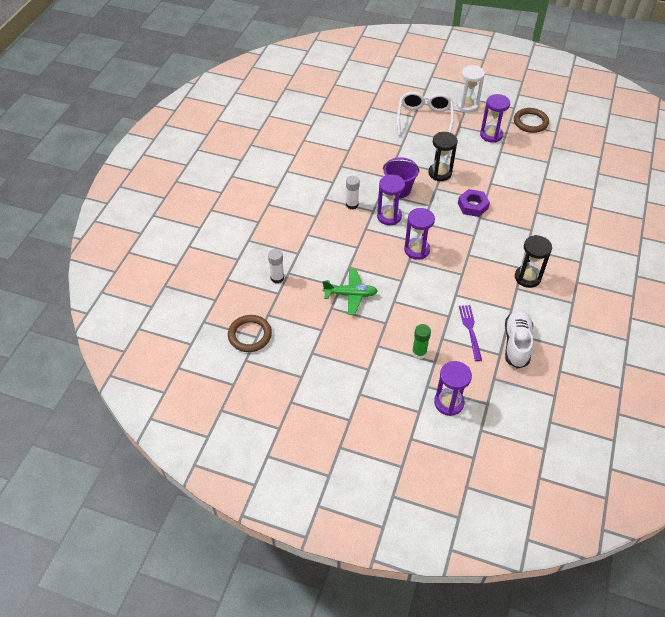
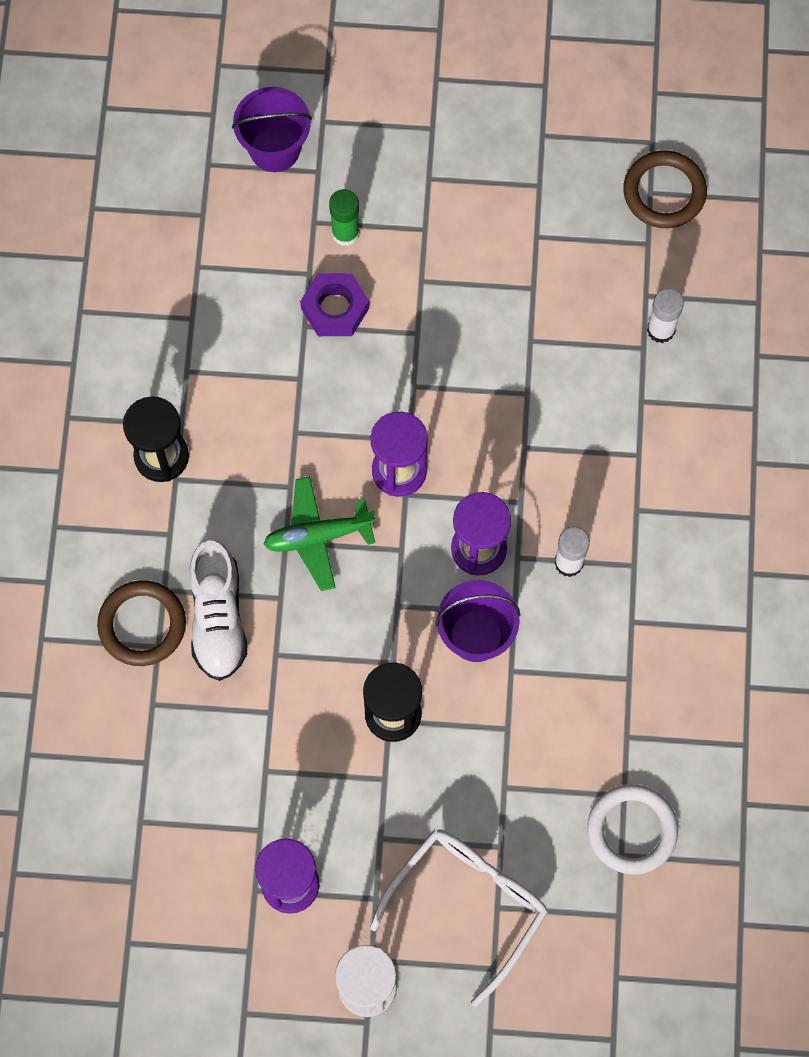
camera: 165 degrees right, 20 degrees up
(350, 294) = (505, 327): green plane -> green plane (318, 536)
(356, 126) = (631, 830): none -> white ring
(424, 118) = (468, 904): white glasses -> white glasses turned 135 degrees counterclockwise
(449, 403) = (275, 149): purple hourglass -> purple bucket
(470, 330) = (259, 304): purple fork -> none
(472, 206) = (301, 628): purple nut -> purple nut (335, 308)
(516, 343) = (169, 296): white shoe -> white shoe (218, 618)
(530, 122) = (196, 962): brown ring -> brown ring (142, 625)

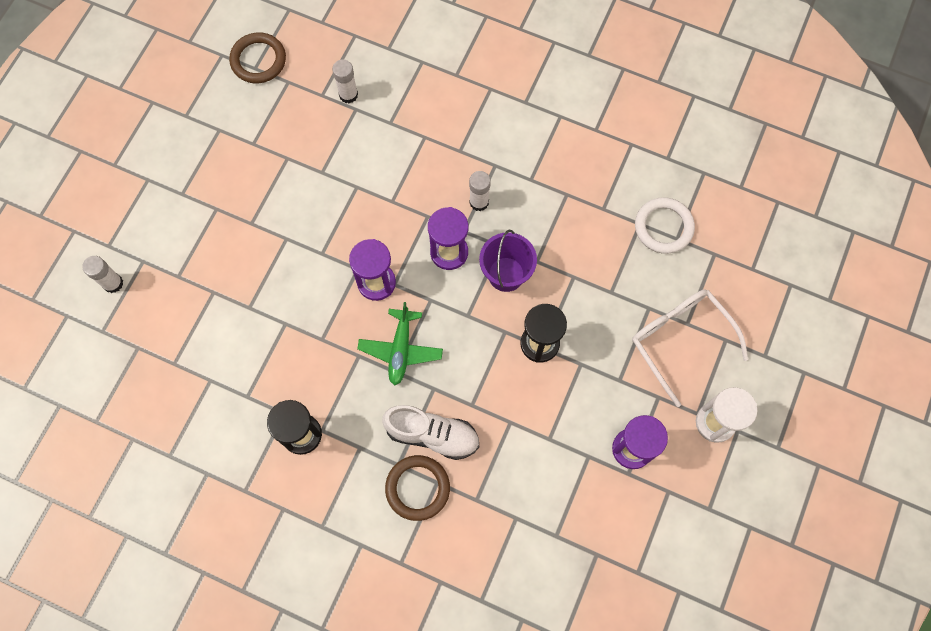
camera: 70 degrees left, 0 degrees up
(275, 149) = (113, 283): purple bucket -> white glue stick
(335, 308) = (246, 284): purple nut -> none
(345, 233) = (195, 259): green glue stick -> none

